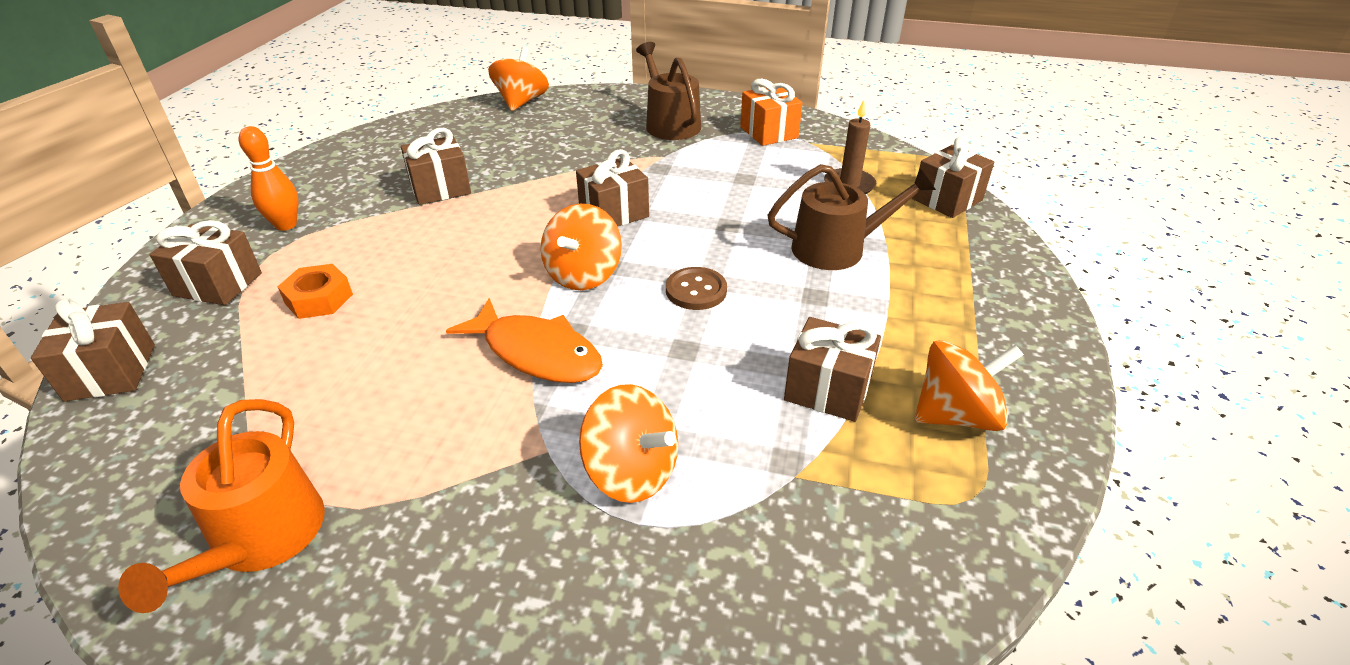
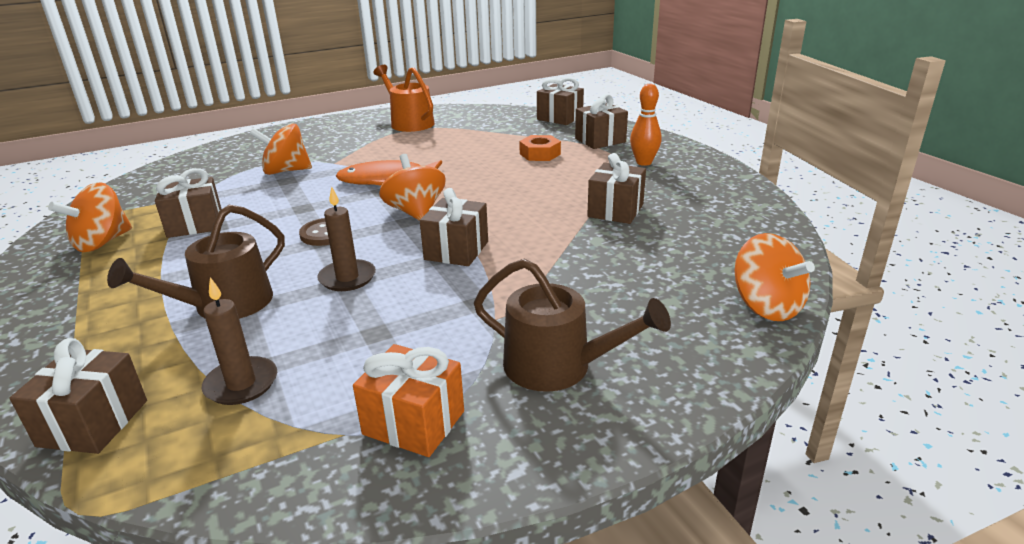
camera: 140 degrees right, 10 degrees down
(723, 228) = (347, 278): none -> brown candle

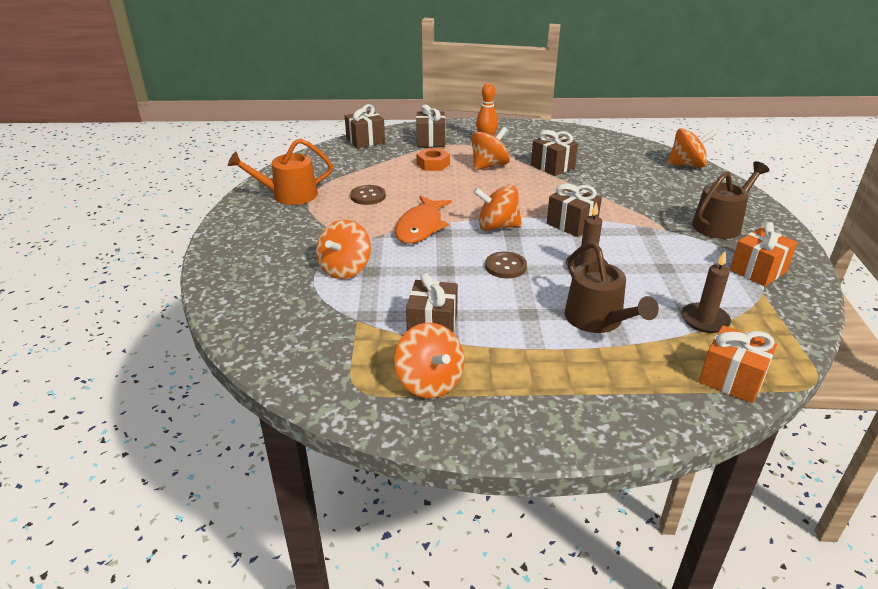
camera: 65 degrees left, 5 degrees up
(93, 423) = (731, 379): brown gift -> orange gift
(434, 147) = (368, 196): none -> brown button
(571, 178) = (489, 166): none -> orange spinning top

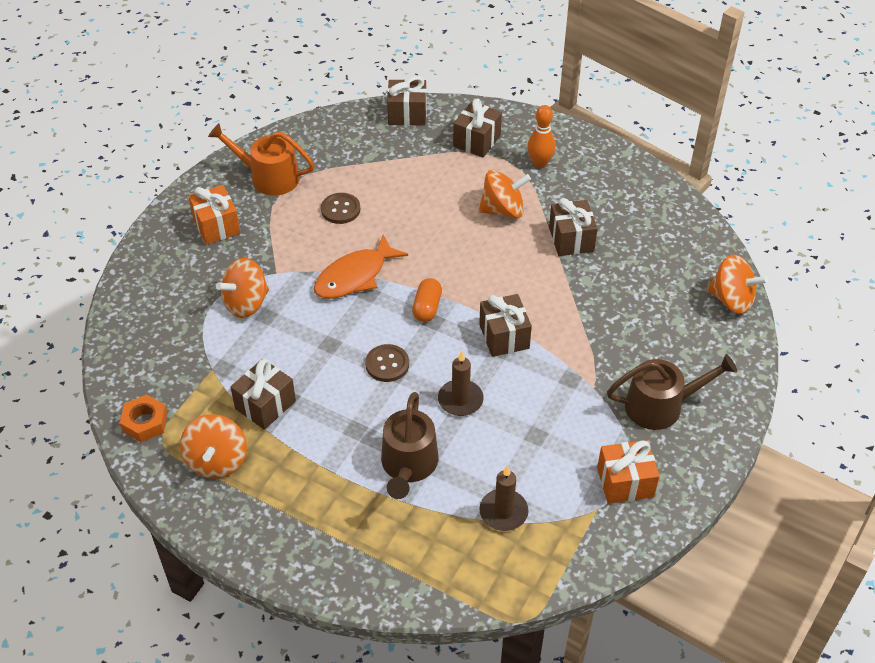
camera: 30 degrees right, 15 degrees up
(433, 164) = (445, 183): orange nut -> orange nut (145, 422)
(497, 227) = (427, 307): orange spinning top -> orange capsule
(731, 379) = (456, 580): orange gift -> orange gift (216, 226)

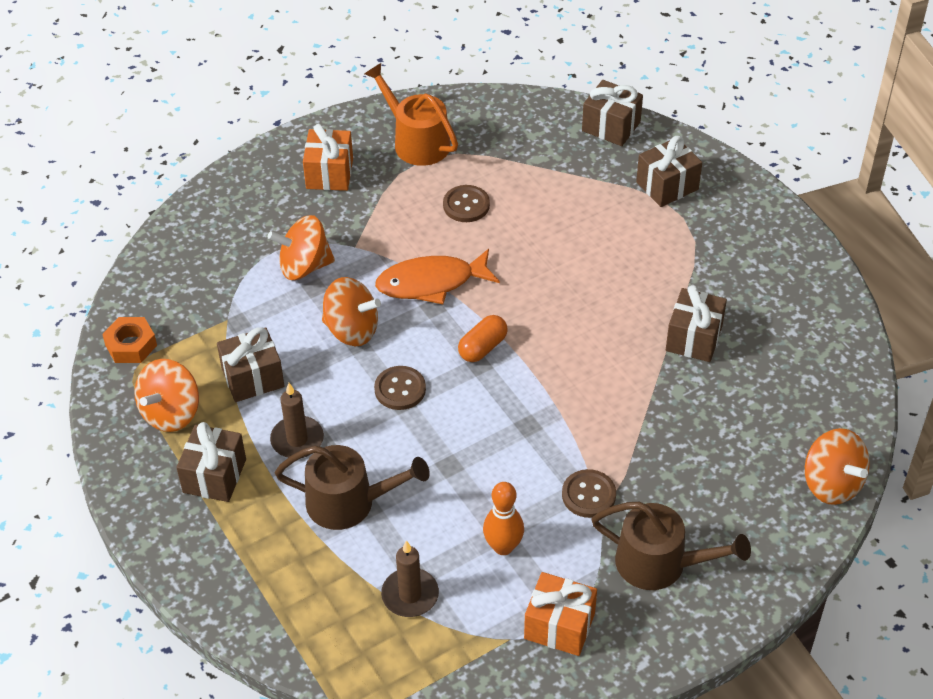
camera: 30 degrees right, 0 degrees up
(408, 465) = (349, 502): brown watering can -> brown watering can turned 120 degrees counterclockwise
(460, 400) = (448, 459): brown candle -> brown candle (297, 440)
(503, 210) = (640, 275): orange spinning top -> orange spinning top (352, 330)
(504, 336) = (542, 413): brown gift -> brown gift (214, 476)
(540, 163) = (721, 238): orange bowling pin -> orange bowling pin (503, 547)
(578, 380) = (588, 495): none -> brown button

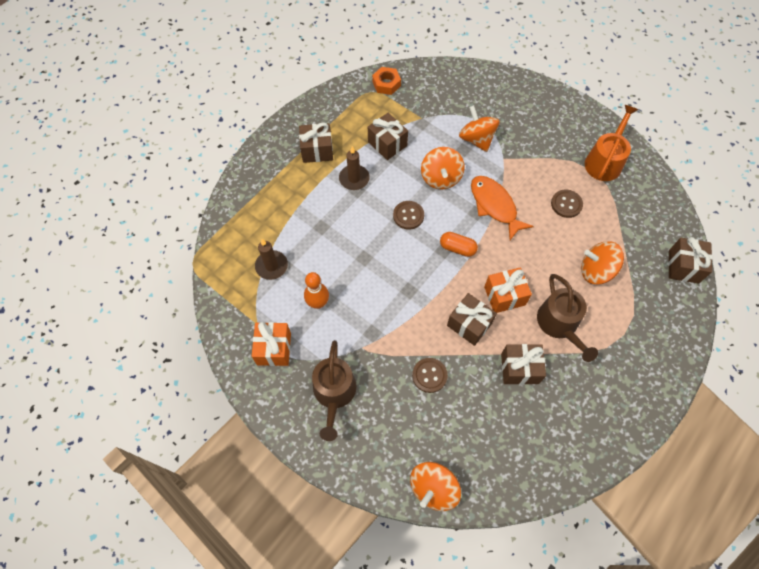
camera: 70 degrees right, 15 degrees up
(171, 413) = (350, 117): orange spinning top -> orange spinning top (596, 271)
(329, 173) = (553, 126): orange gift -> orange gift (504, 296)
(349, 502) = (322, 217): brown watering can -> brown watering can (559, 324)
(588, 495) = (370, 339): brown button -> brown button (429, 375)
(667, 185) = (648, 316): brown gift -> brown gift (469, 324)

